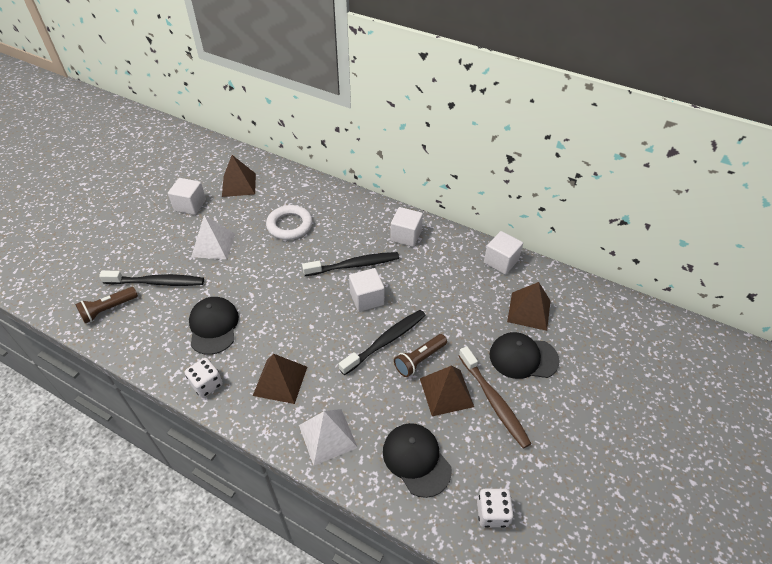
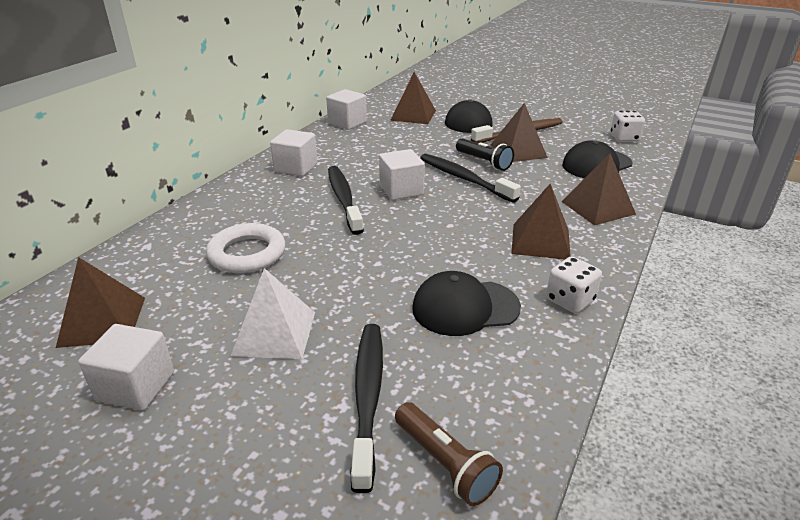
camera: 90 degrees left, 15 degrees down
(327, 436) = (598, 207): white pyramid -> brown pyramid
(419, 359) = (484, 162): brown flashlight -> black flashlight

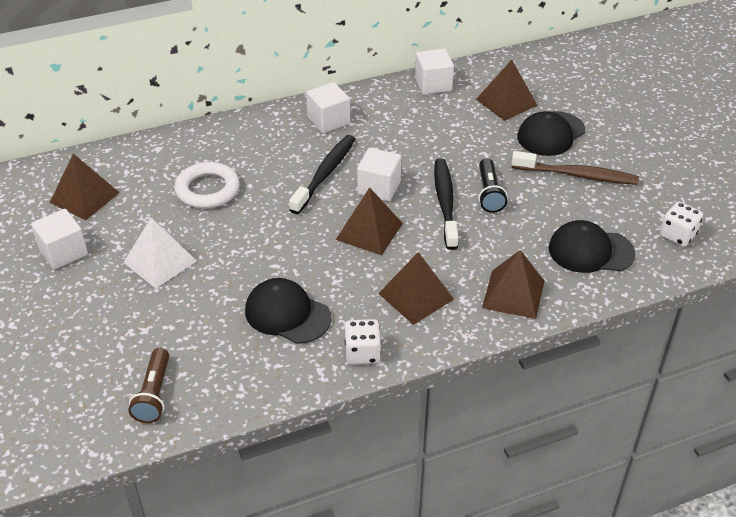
camera: 40 degrees right, 10 degrees up
(368, 397) = (161, 334): black toothbrush -> none
(518, 151) = (540, 196): brown pyramid -> brown pyramid (369, 231)

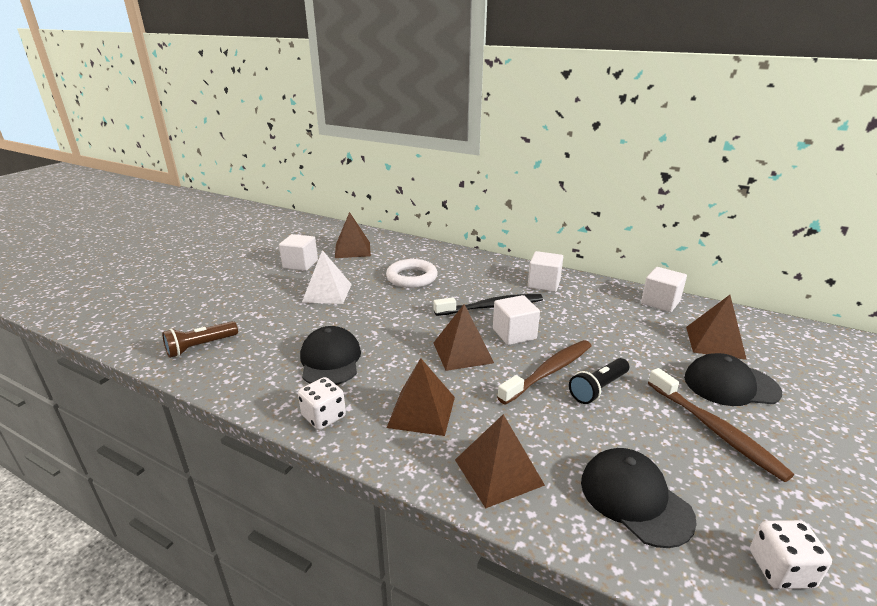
camera: 50 degrees right, 15 degrees down
(445, 203) = (548, 372): black toothbrush -> brown toothbrush

